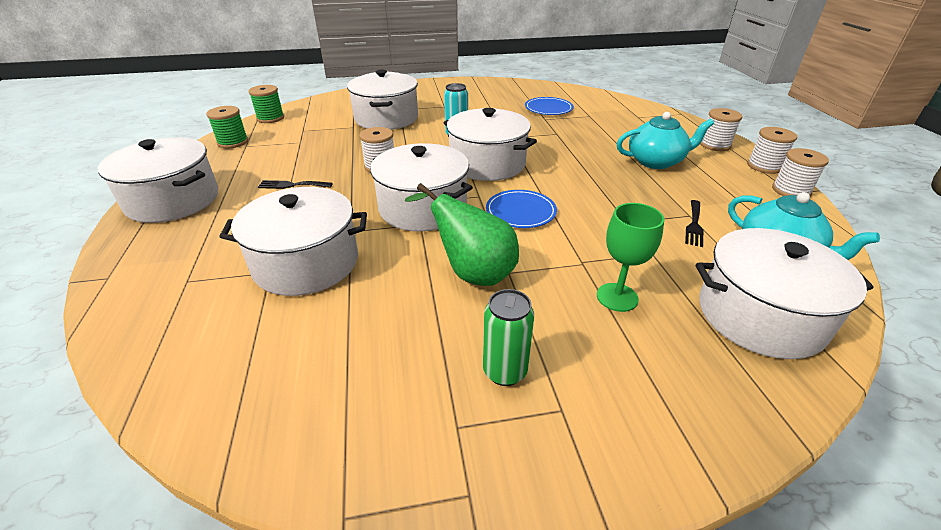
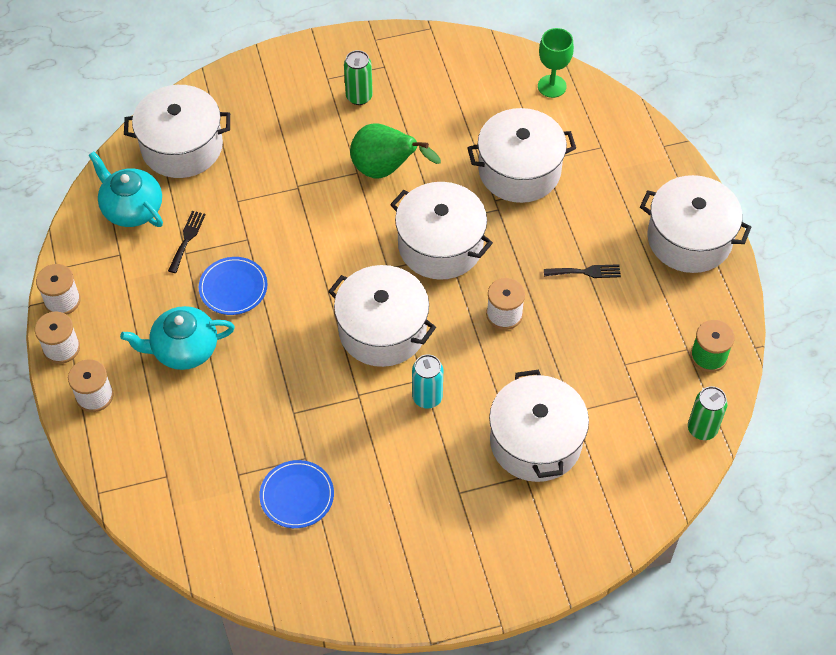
camera: 175 degrees right, 20 degrees up
(270, 118) = (702, 429): green spool -> green can
(520, 211) = (346, 246): blue plate -> blue plate (233, 288)
(617, 297) = (278, 155): green goblet -> green goblet (552, 86)

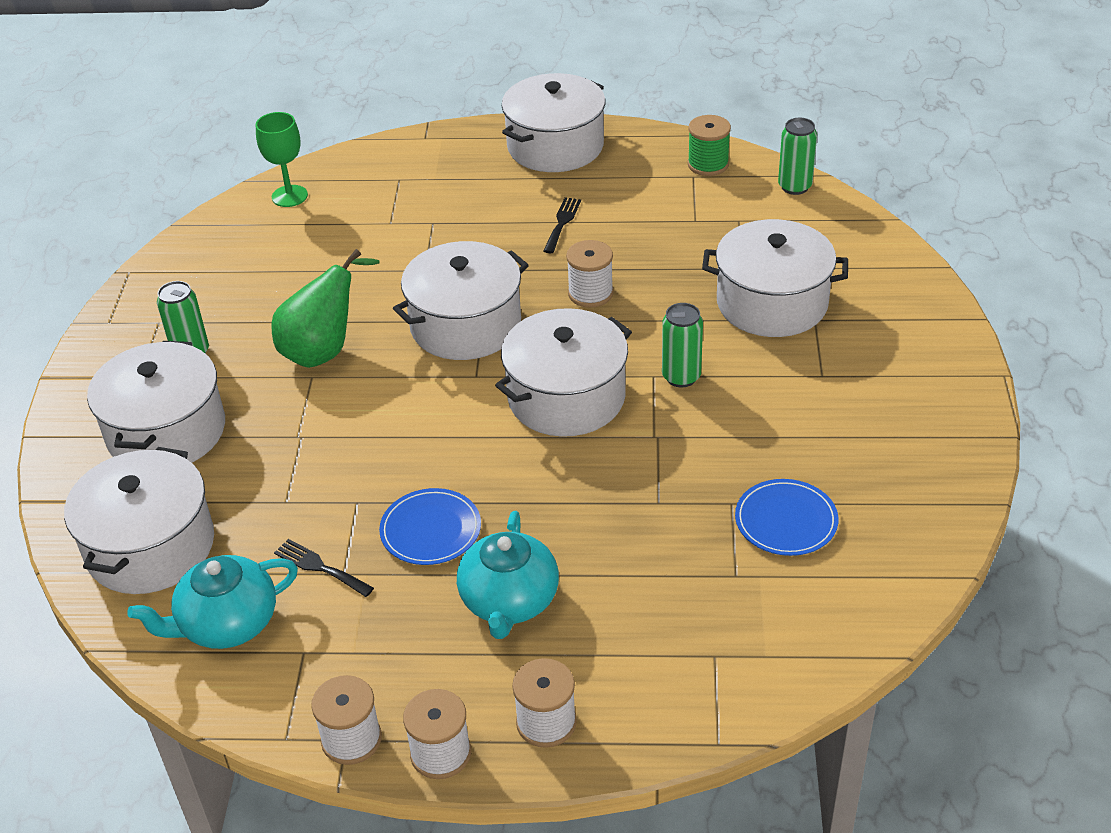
camera: 70 degrees left, 15 degrees down
(427, 397) = (681, 377): turquoise can -> green can
(519, 170) = (394, 243): white pot -> white pot (166, 431)

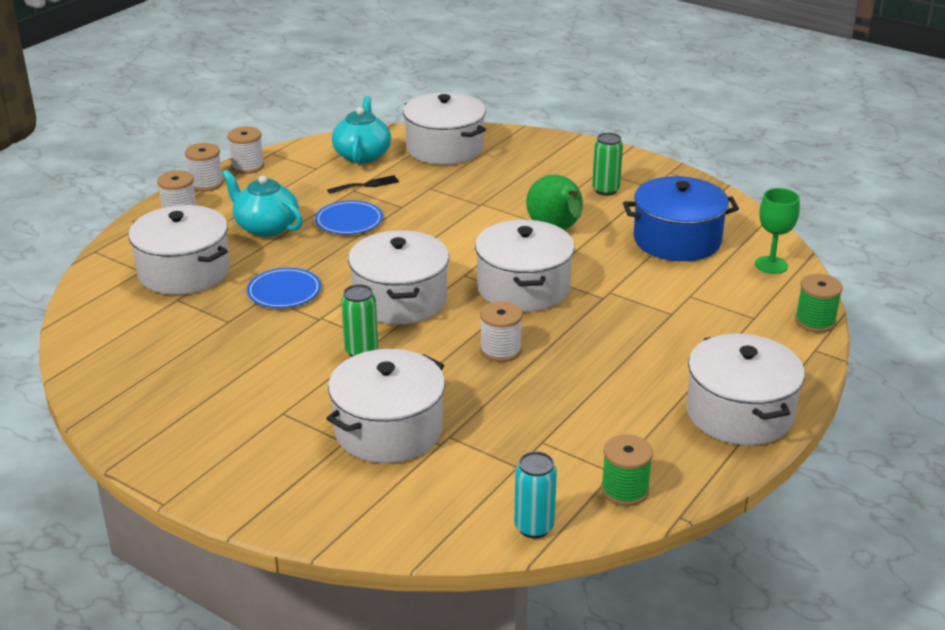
camera: 120 degrees right, 10 degrees down
(166, 431) = (536, 169): white pot -> white pot (184, 271)
(280, 264) = (677, 240): none -> blue pot
(377, 148) = (815, 321): none -> green spool
(562, 223) = (609, 372): black fork -> none
(786, 521) = (186, 334): blue plate -> blue plate (284, 291)
(794, 187) = (534, 527): green can -> turquoise can

